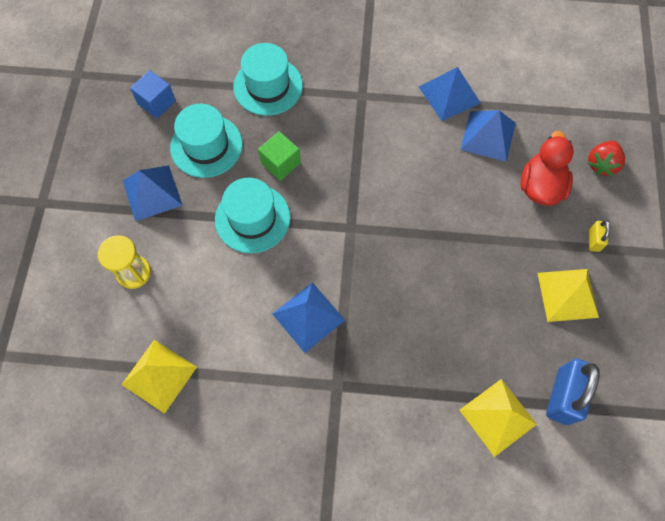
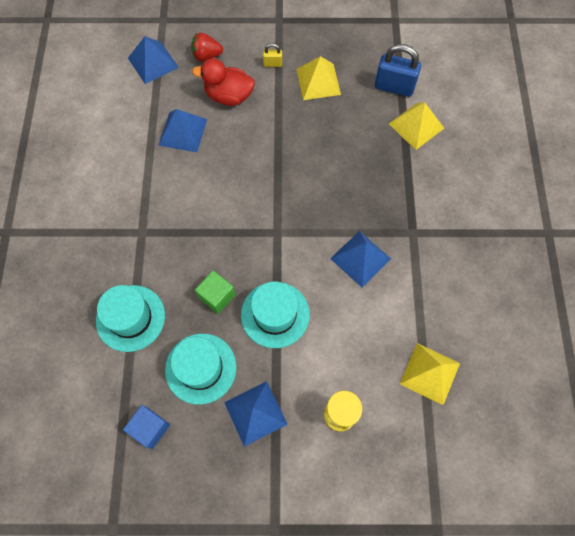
camera: 95 degrees left, 0 degrees up
(449, 94) = (141, 161): blue pyramid -> blue pyramid (153, 62)
(601, 164) = (206, 56): red strawberry -> red strawberry turned 150 degrees clockwise

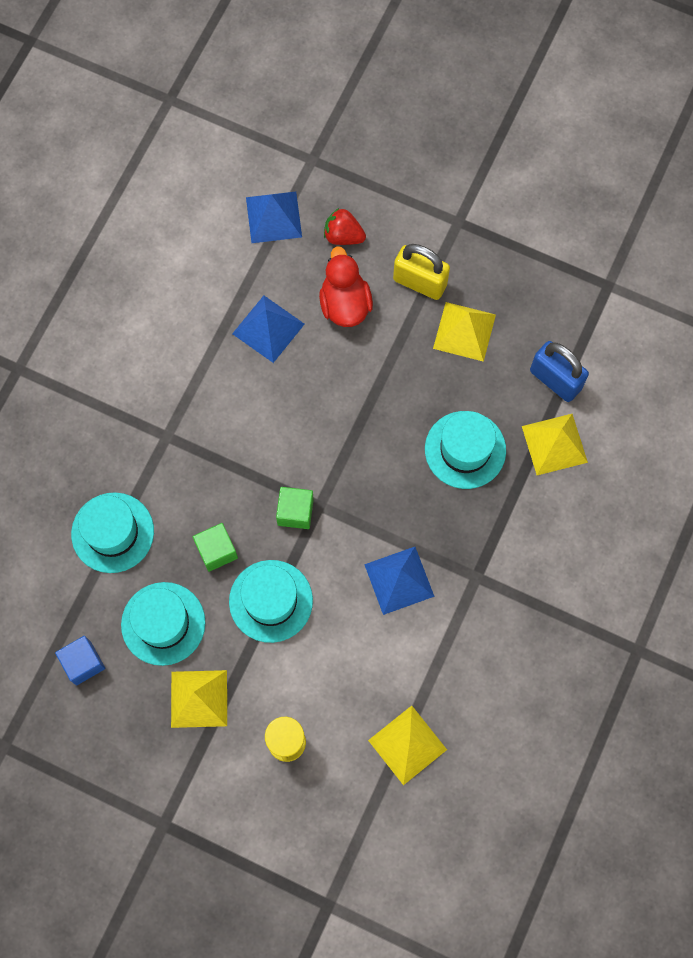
camera: 25 degrees right, 5 degrees up
(229, 96) = (345, 304): red duck -> red duck turned 45 degrees clockwise
(255, 413) = (199, 699): blue pyramid -> yellow pyramid
(262, 244) = (295, 512): none -> green cube
(272, 64) = (420, 282): yellow padlock -> yellow padlock, size x2.03
(359, 153) = (465, 450): none -> turquoise hat

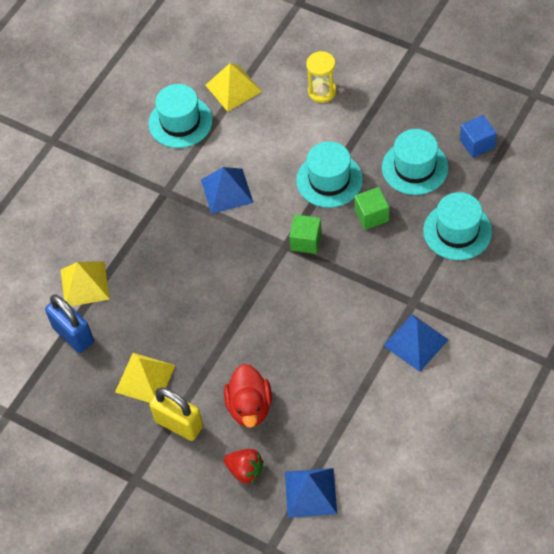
camera: 170 degrees left, 15 degrees down
(199, 699) = (387, 119): yellow pyramid -> none
(268, 328) = (321, 388): blue pyramid -> blue pyramid (415, 342)
(465, 450) = (160, 282): turquoise hat -> turquoise hat (180, 122)

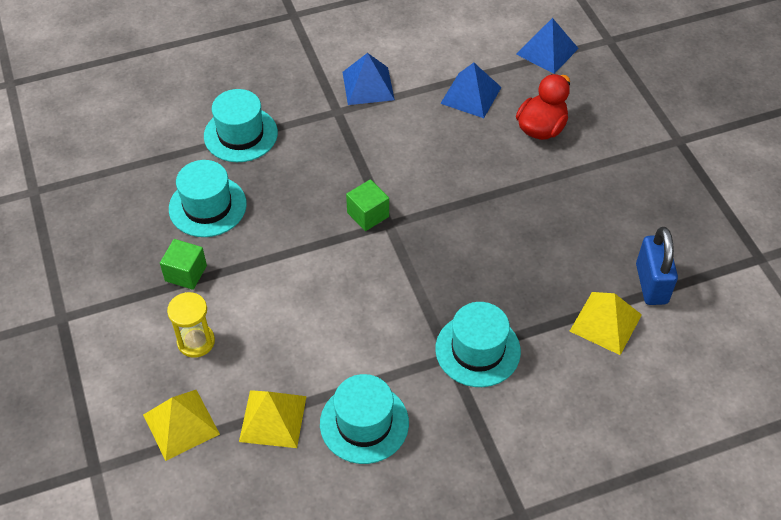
camera: 145 degrees left, 5 degrees down
(145, 378) = (611, 204): yellow pyramid -> yellow pyramid (181, 424)
(179, 424) = (610, 154): yellow padlock -> none
(227, 191) = (390, 311): blue pyramid -> blue pyramid (471, 95)
(245, 471) = (584, 92): red strawberry -> none
(329, 180) = (289, 251): turquoise hat -> turquoise hat (477, 350)
(371, 215) = (290, 195): green cube -> green cube (186, 273)
(477, 144) = (134, 187): blue cube -> none

